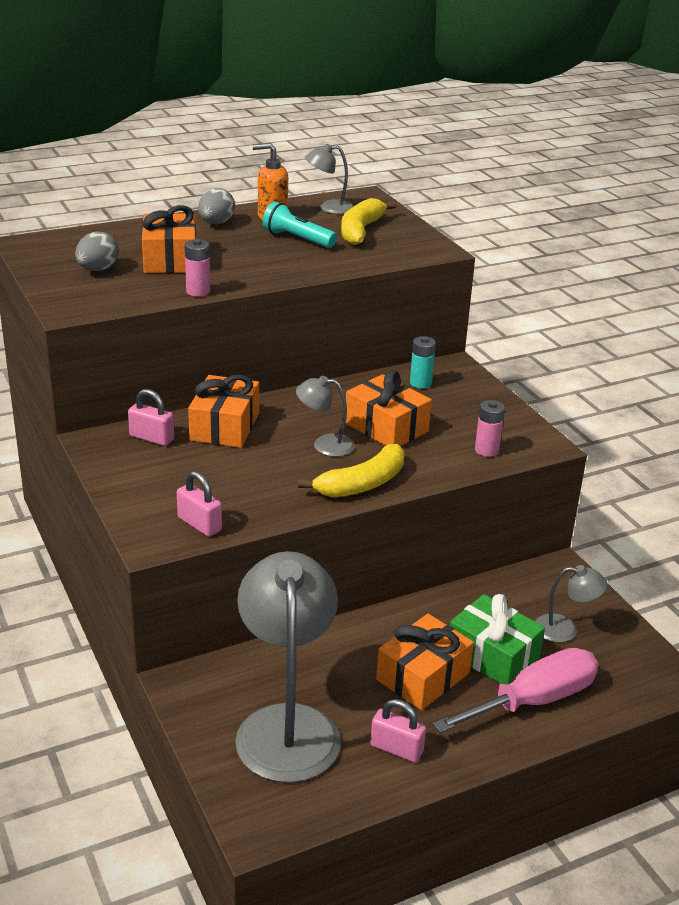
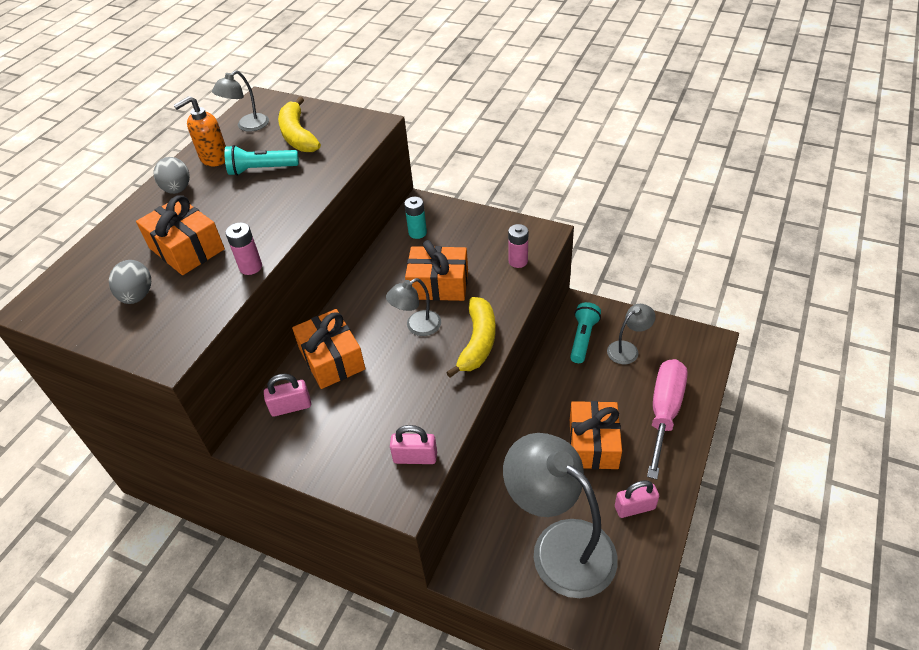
camera: 35 degrees left, 15 degrees up
(492, 655) = (612, 397): green gift -> none
(527, 593) = (582, 338): none -> turquoise flashlight

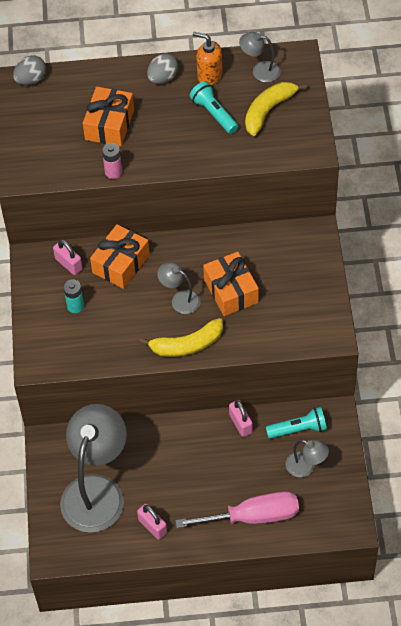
camera: 60 degrees right, 10 degrees up
(137, 296) = (55, 128): grey egg -> grey egg (31, 79)
(415, 457) = (69, 356): pink padlock -> pink padlock (240, 423)
(417, 233) = (280, 247): turquoise battery -> turquoise battery (75, 306)
(518, 261) = (288, 332): pink battery -> none
(593, 443) = (194, 478): orange gift -> none

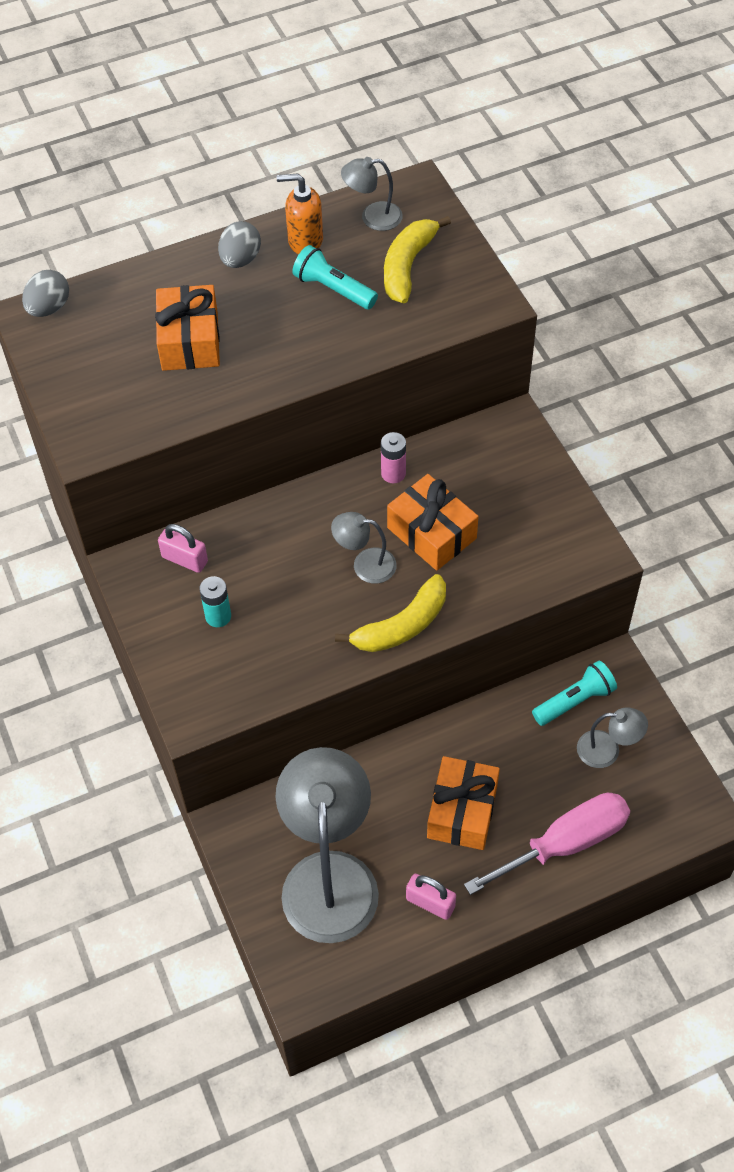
camera: 20 degrees left, 0 degrees up
(113, 172) = (222, 404): pink battery -> pink battery (393, 473)
(121, 263) = (260, 538): orange gift -> orange gift (462, 811)
(240, 423) = (493, 717): pink padlock -> none

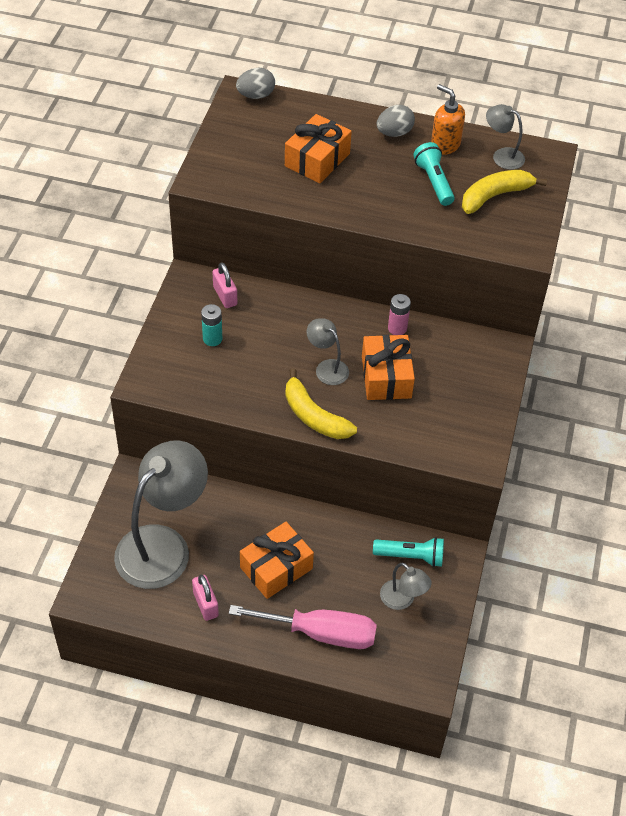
camera: 35 degrees right, 5 degrees down
(402, 625) = (314, 416): yellow banana -> yellow banana turned 45 degrees clockwise

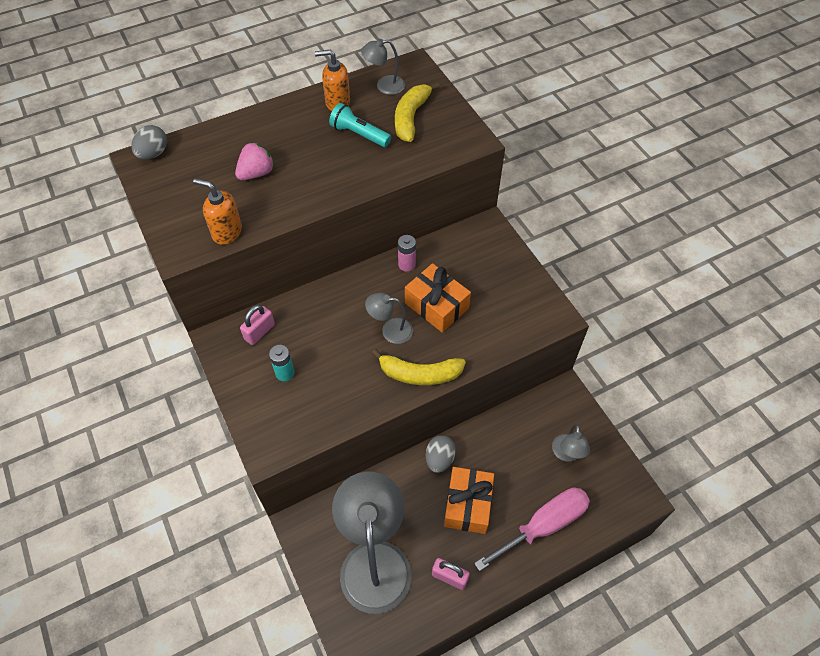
camera: 40 degrees left, 5 degrees up
(225, 296) = (259, 332): pink padlock -> pink padlock turned 75 degrees counterclockwise
(248, 189) = (227, 232): none -> orange soap dispenser
(317, 160) = (256, 173): orange gift -> pink strawberry
(394, 133) = (292, 116): grey egg -> grey egg (439, 459)
(402, 600) = (567, 454): grey lamp -> grey lamp turned 90 degrees clockwise
(411, 556) = (540, 419): turquoise flashlight -> none

